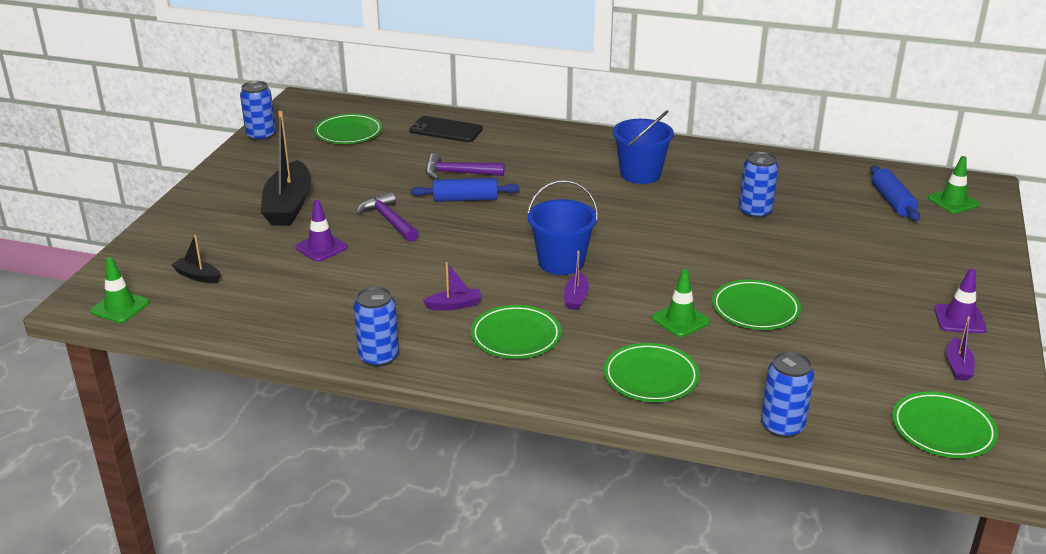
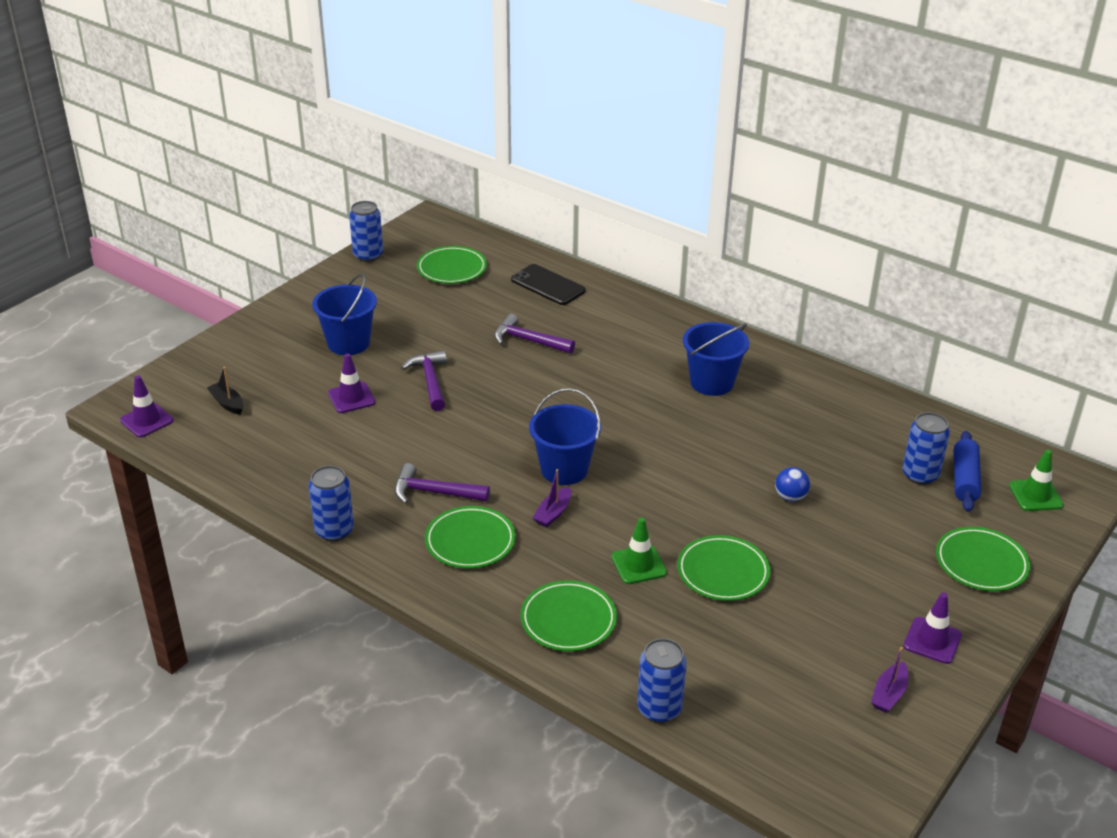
camera: 20 degrees right, 5 degrees up
(120, 307) = (147, 420): green traffic cone -> purple traffic cone
(288, 205) = (348, 343): black boat -> blue bucket
(454, 305) = (434, 492): purple boat -> purple hammer
(465, 199) = (517, 373): blue rolling pin -> none
(755, 212) = (802, 457): blue can -> blue can (920, 475)
(768, 242) = (790, 497): none -> blue ball
(943, 429) = (819, 759): green plate -> green plate (981, 563)

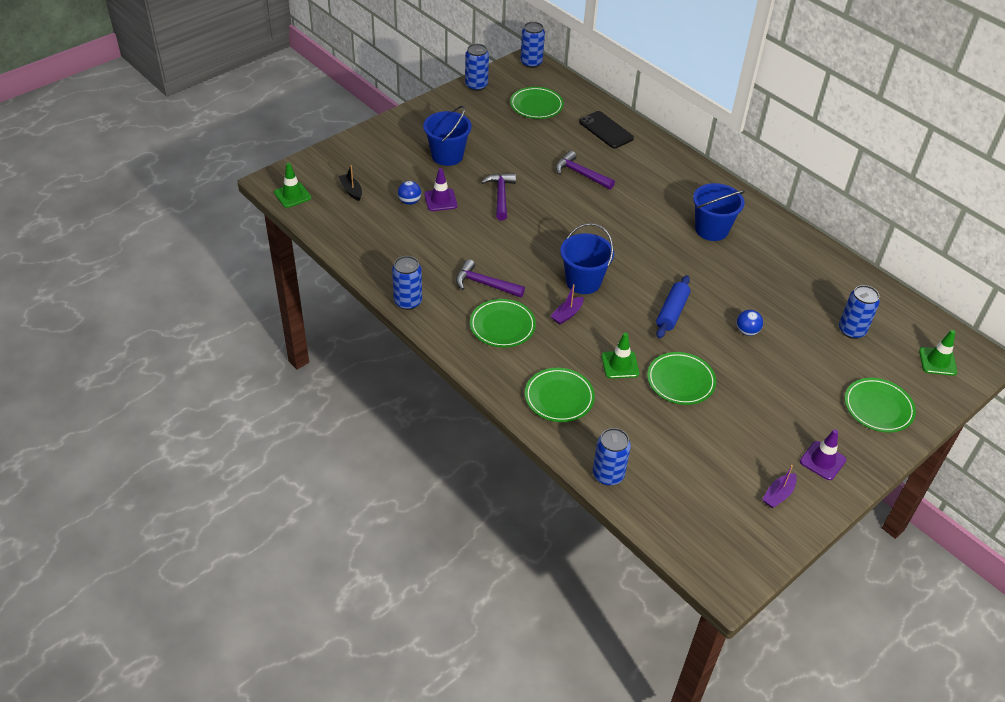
camera: 10 degrees right, 10 degrees up
(147, 420) = (292, 195): purple traffic cone -> green traffic cone
(310, 405) = (409, 201): none -> blue ball
(433, 220) = (531, 63): none -> blue can
(965, 479) = (886, 339): blue rolling pin -> blue rolling pin (672, 312)

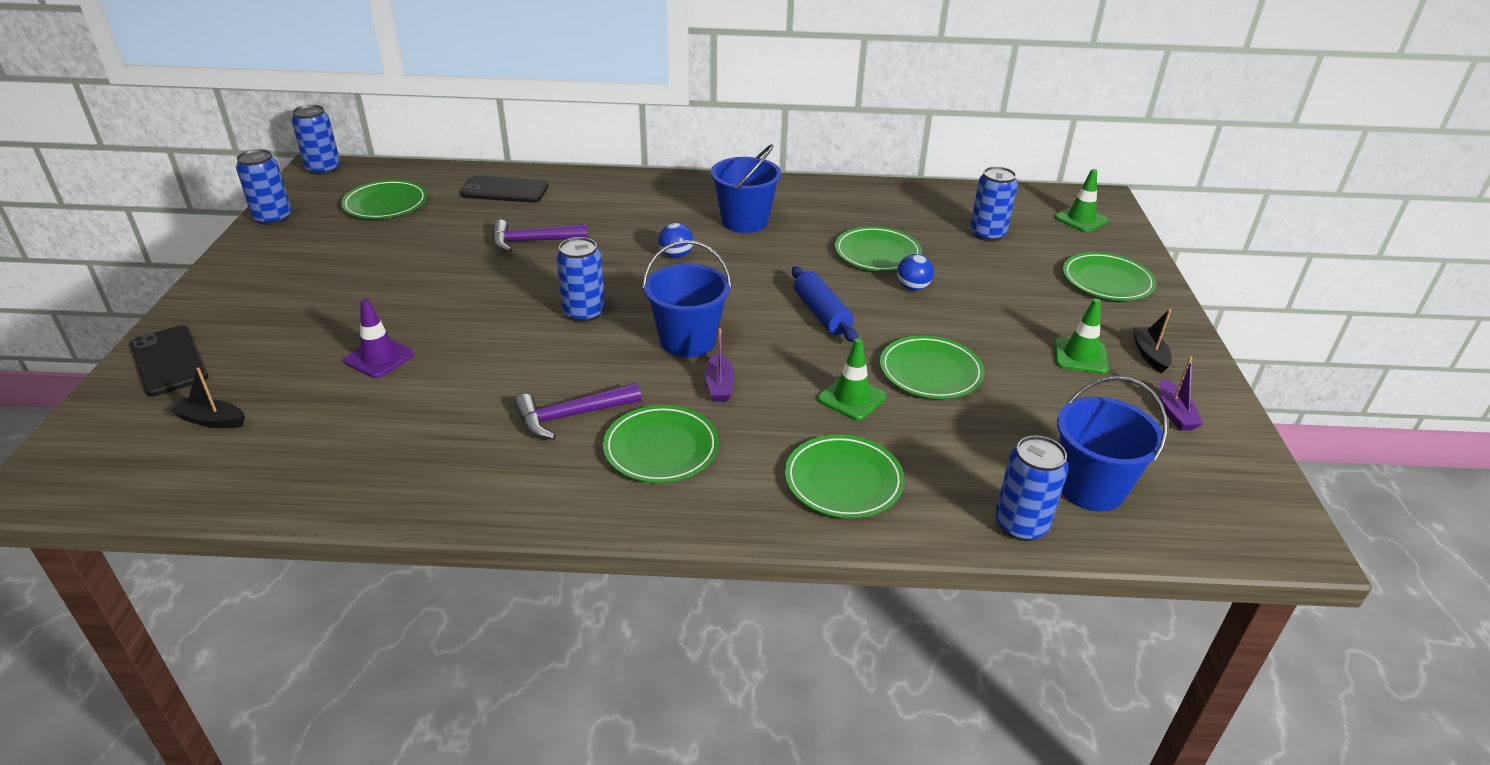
camera: 45 degrees left, 10 degrees down
(292, 195) = (100, 483): green traffic cone -> green traffic cone (1080, 356)
(362, 149) = (169, 361): none -> black phone
(408, 301) = (488, 506): blue can -> blue can (584, 313)
(409, 201) = (332, 383): blue ball -> blue ball (676, 255)
(447, 156) = (325, 305): blue bucket -> blue bucket (1090, 488)
(500, 196) = (460, 310): purple hammer -> none
(759, 298) = (877, 253): none -> green plate
(822, 461) = (1149, 355): purple traffic cone -> black boat

